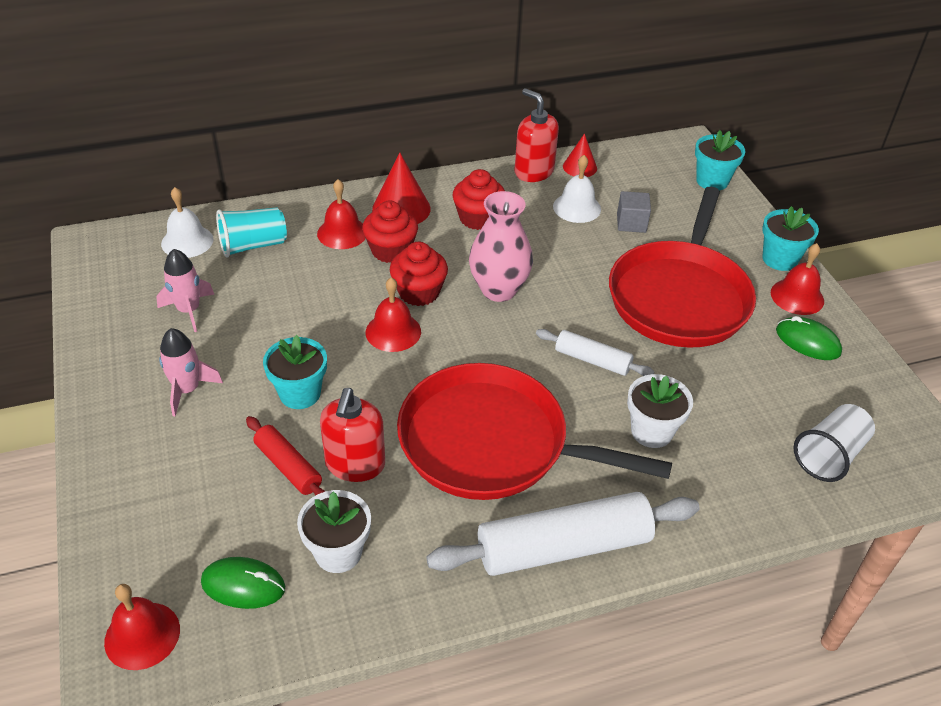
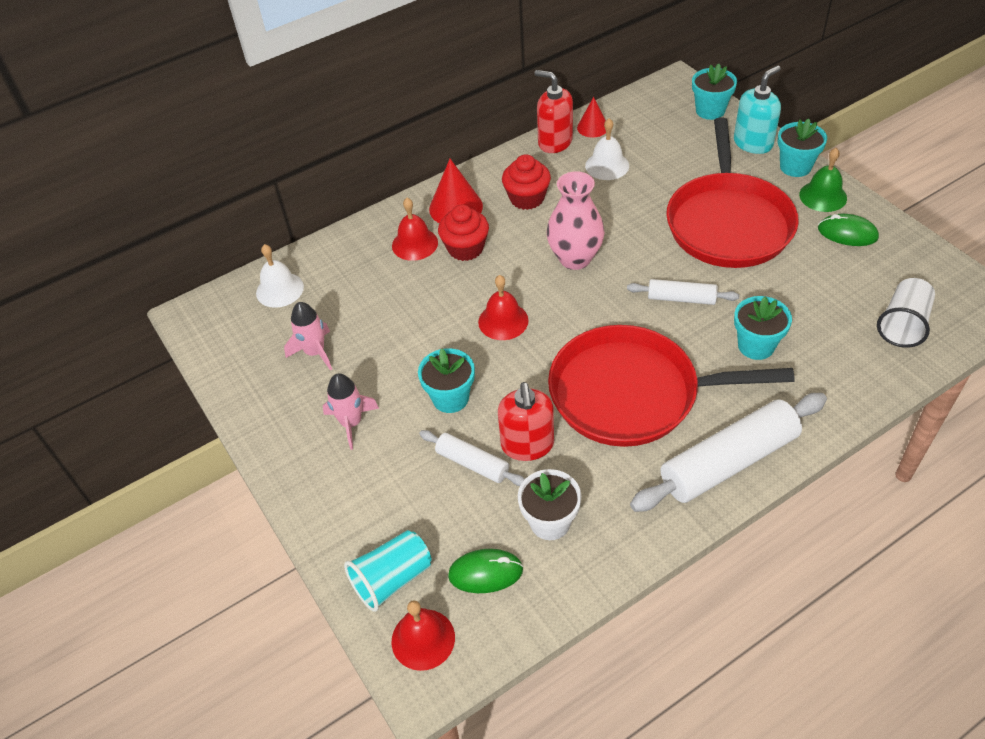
camera: 10 degrees left, 5 degrees up
(253, 245) = (341, 277): turquoise cup -> turquoise cup (392, 579)
(288, 467) = (472, 463): red rolling pin -> white rolling pin
(419, 292) = (508, 279): red cupcake -> none
(631, 223) = (659, 167): grey cube -> none
(651, 431) = (756, 346): white flower pot -> turquoise flower pot
(744, 224) = (753, 143): none -> turquoise soap dispenser
(797, 296) = (823, 196): red bell -> green bell

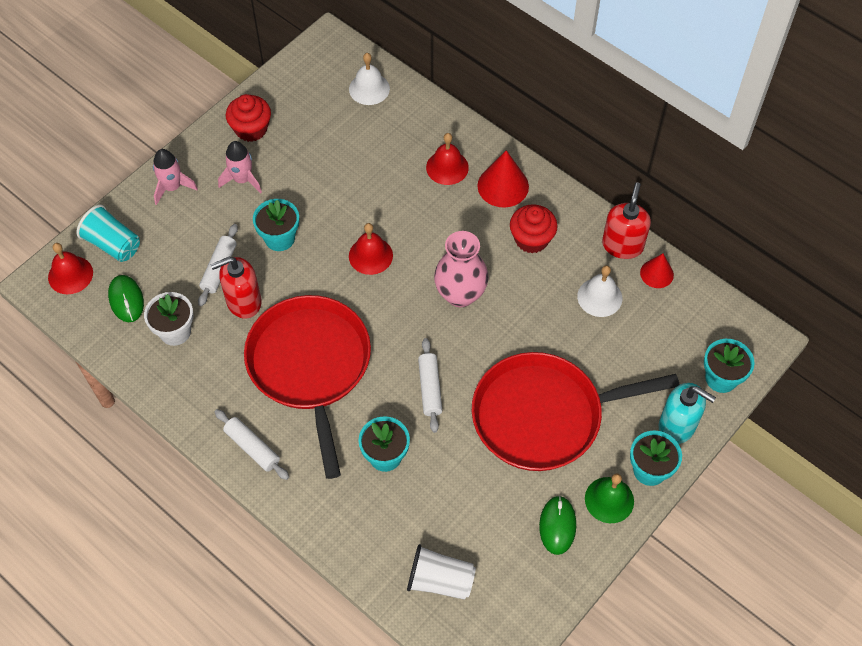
camera: 70 degrees right, 10 degrees up
(315, 352) = (307, 134): pink rocket -> pink rocket (172, 187)
(465, 248) = (451, 207): red cupcake -> red cupcake (251, 129)
(729, 462) = (252, 448): white rolling pin -> white rolling pin, size x0.53

